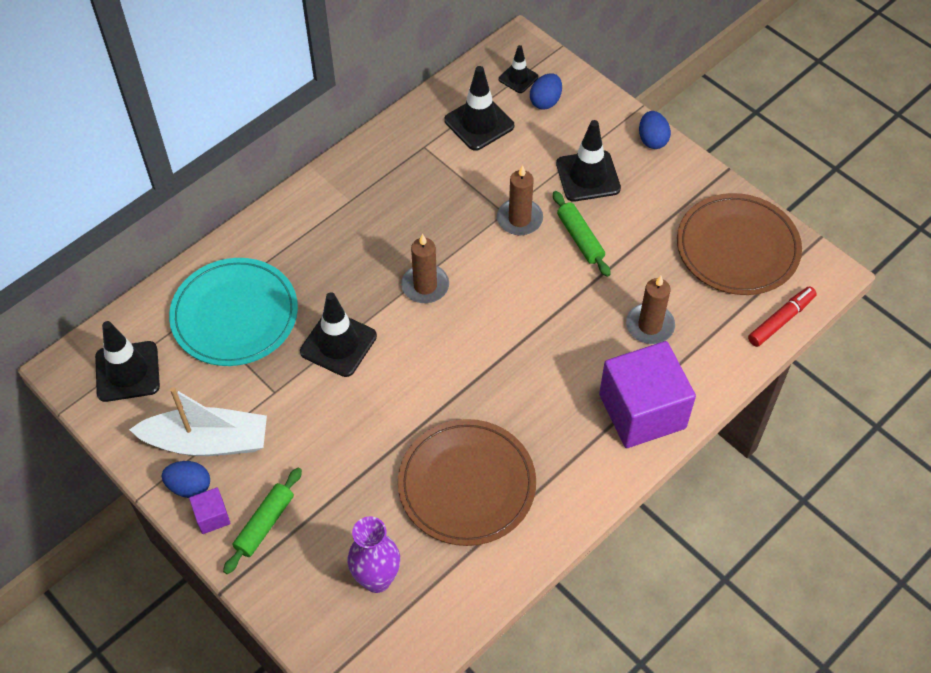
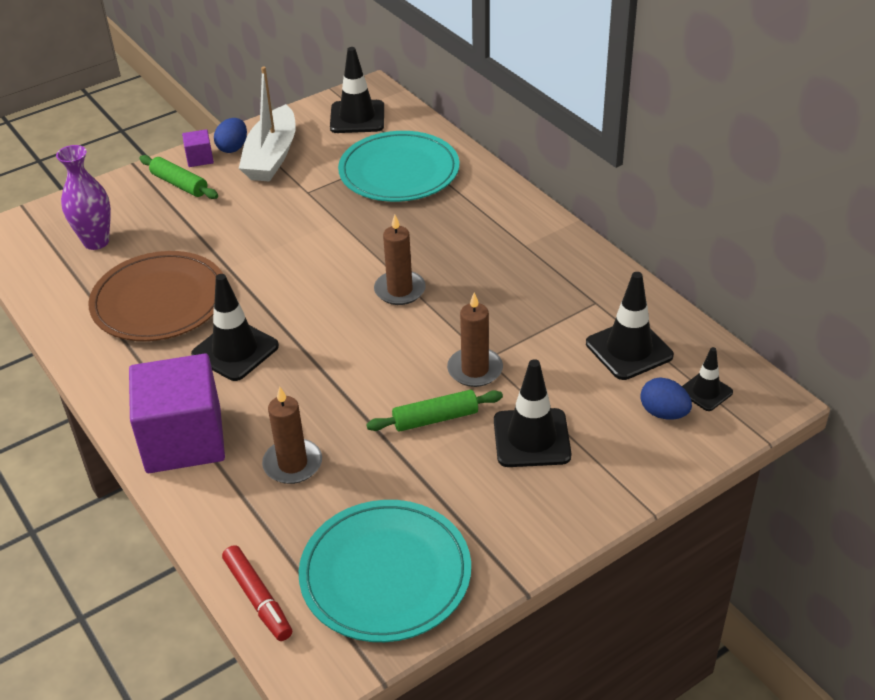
camera: 100 degrees right, 15 degrees down
(338, 344) = (347, 230): black traffic cone -> black traffic cone (235, 350)
(652, 140) = (587, 513): blue egg -> none
(737, 247) = (385, 574): brown plate -> turquoise plate

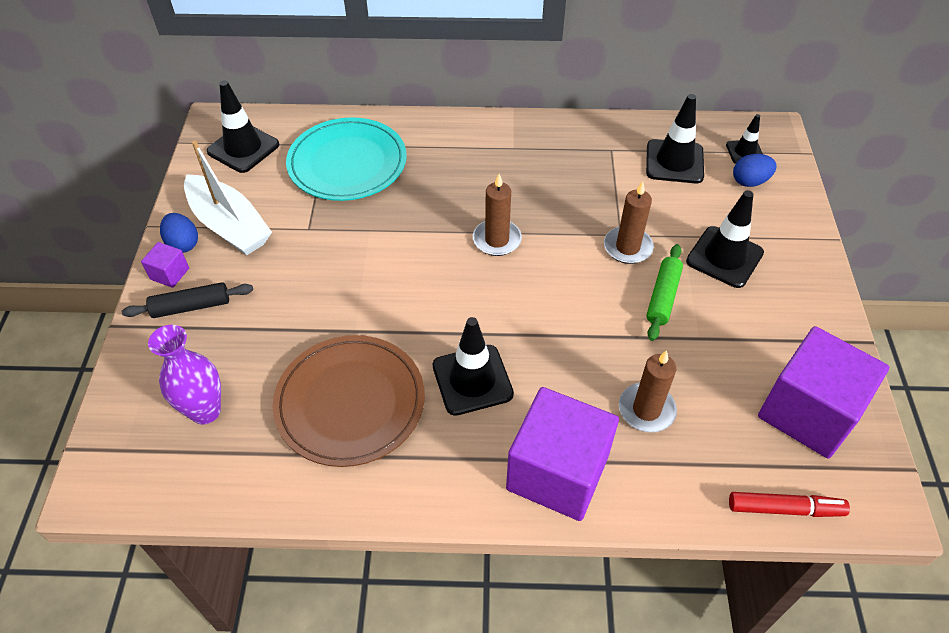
camera: 55 degrees left, 10 degrees up
(179, 184) = (191, 307): green rolling pin -> black rolling pin
(385, 574) = (808, 412): turquoise plate -> purple cube

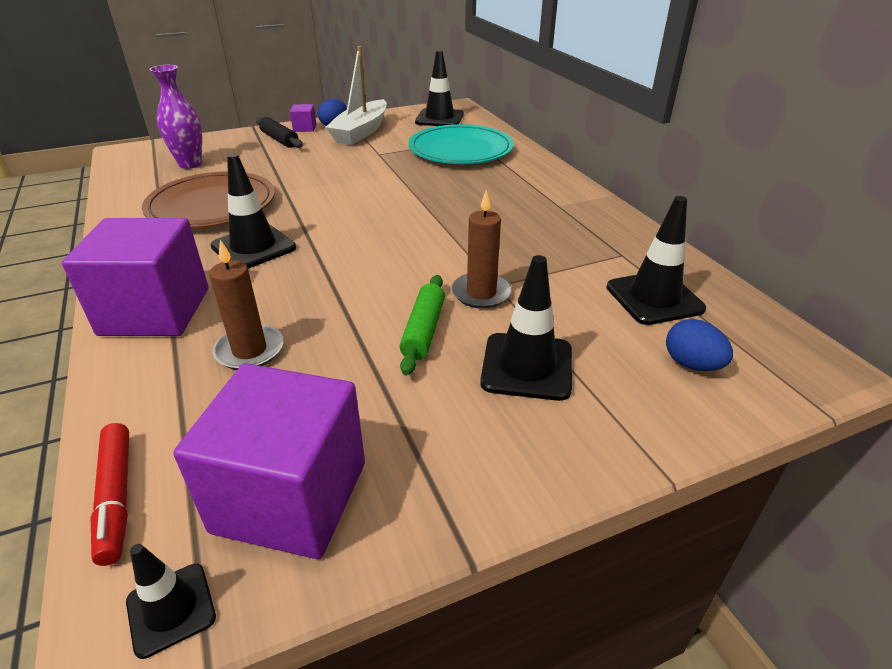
camera: 65 degrees right, 15 degrees down
(497, 240) = (429, 223): brown candle -> none
(662, 297) = (423, 330): green rolling pin -> green rolling pin turned 75 degrees counterclockwise
(745, 152) = (745, 350): black traffic cone -> black traffic cone (171, 609)

